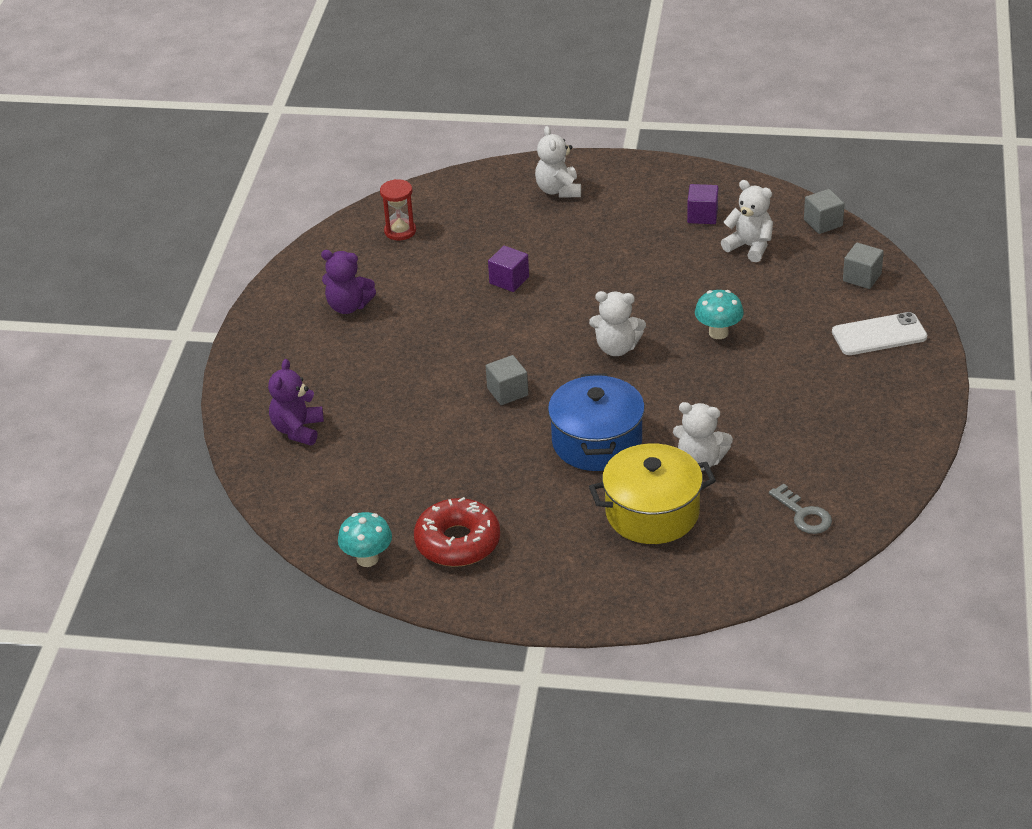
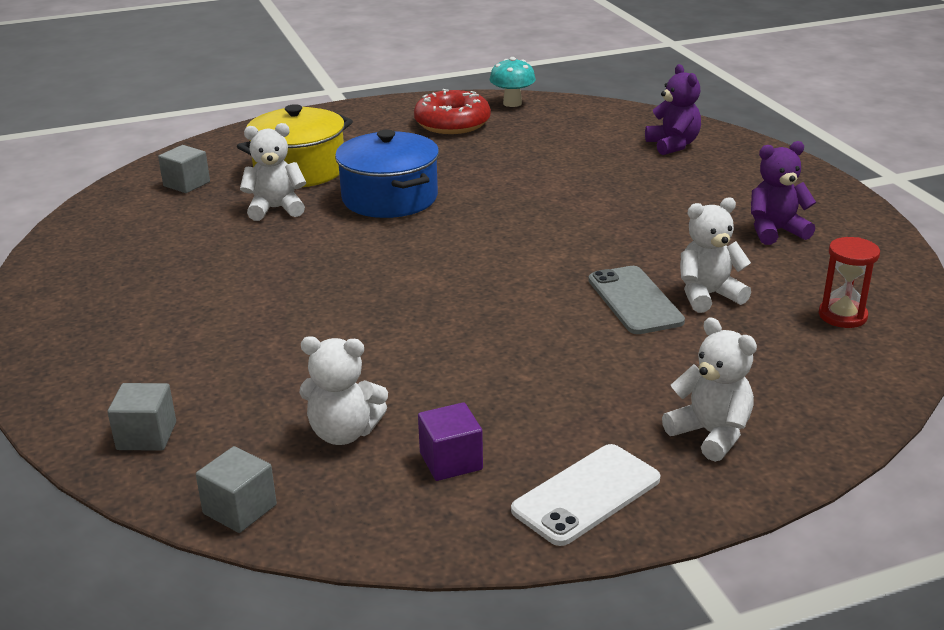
camera: 150 degrees right, 10 degrees down
(507, 392) = (516, 210): grey cube -> grey cube (186, 184)
(509, 280) = (634, 300): purple cube -> grey phone
(616, 348) = (436, 270): white teddy bear -> white teddy bear (708, 295)
(718, 333) = (324, 314): turquoise mushroom -> none
(804, 514) = (153, 199): grey key -> none
(879, 335) = (104, 366): white phone -> white phone (586, 495)

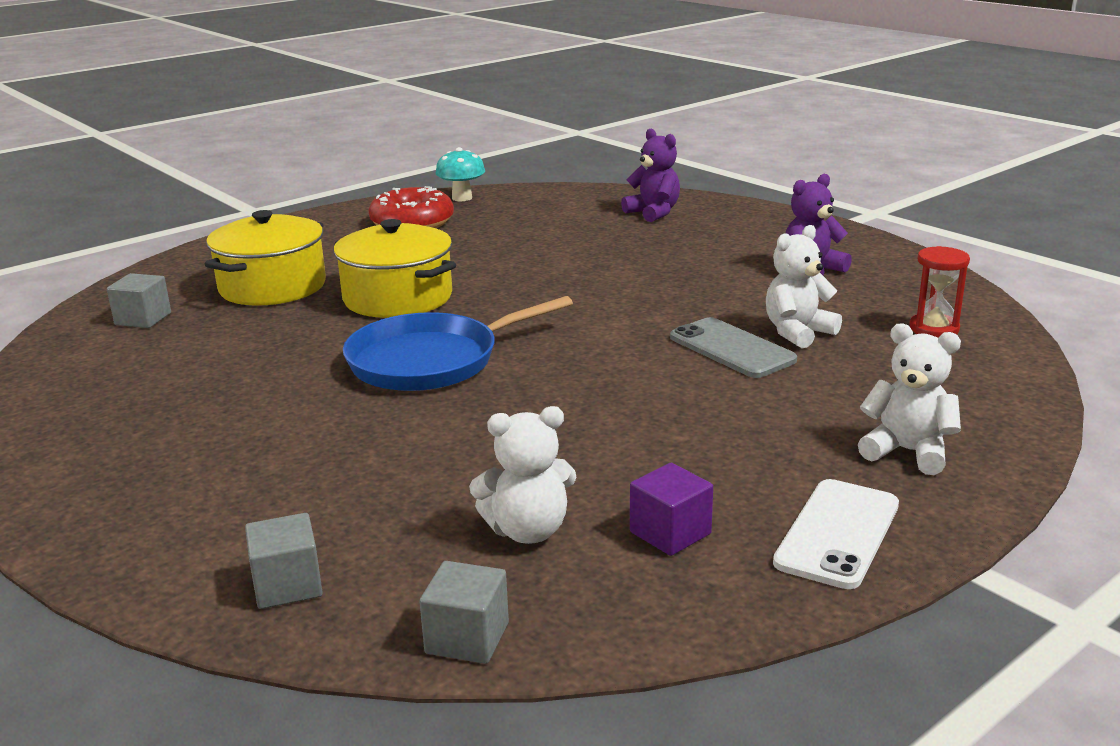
camera: 20 degrees left, 5 degrees down
(276, 209) = (272, 327): white teddy bear -> none
(375, 264) = (430, 361): none -> blue pan
(390, 198) = (398, 298): blue pot -> yellow pot

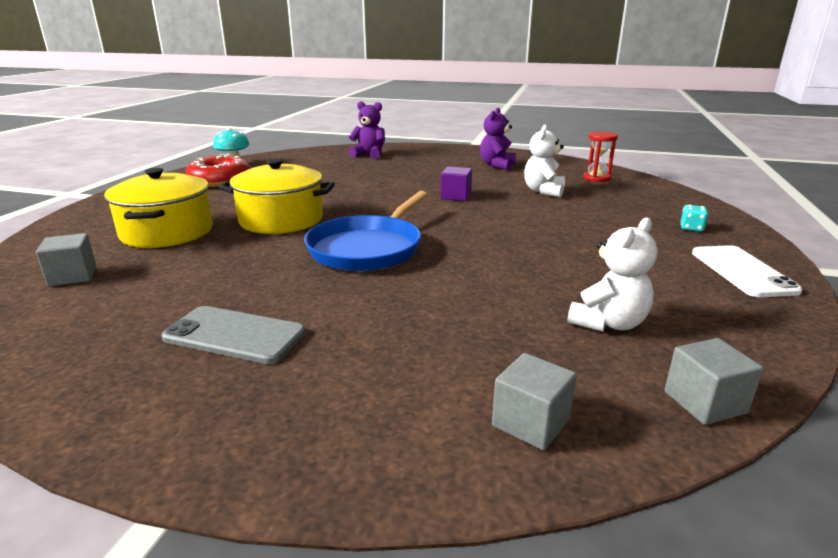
camera: 35 degrees left, 0 degrees up
(670, 533) = (677, 297): purple cube -> purple cube (456, 196)
(731, 349) = (527, 204): grey phone -> grey phone (234, 335)
(907, 452) = (691, 228): white teddy bear -> turquoise dice

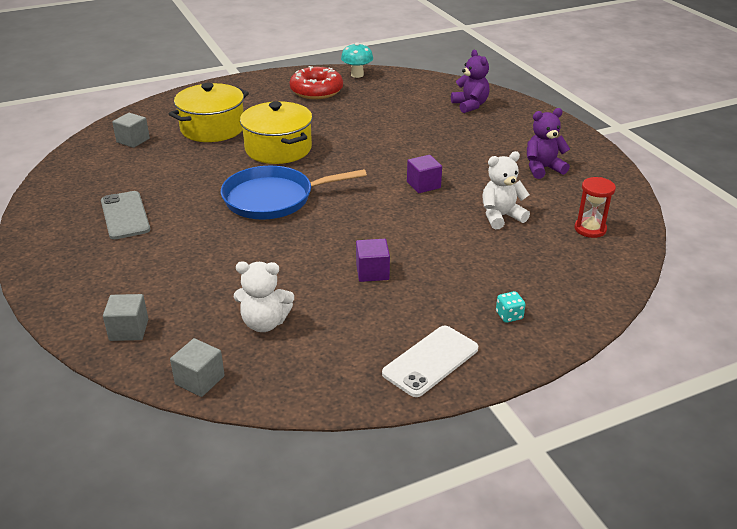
camera: 50 degrees right, 10 degrees up
(569, 250) = (372, 272): none -> purple cube

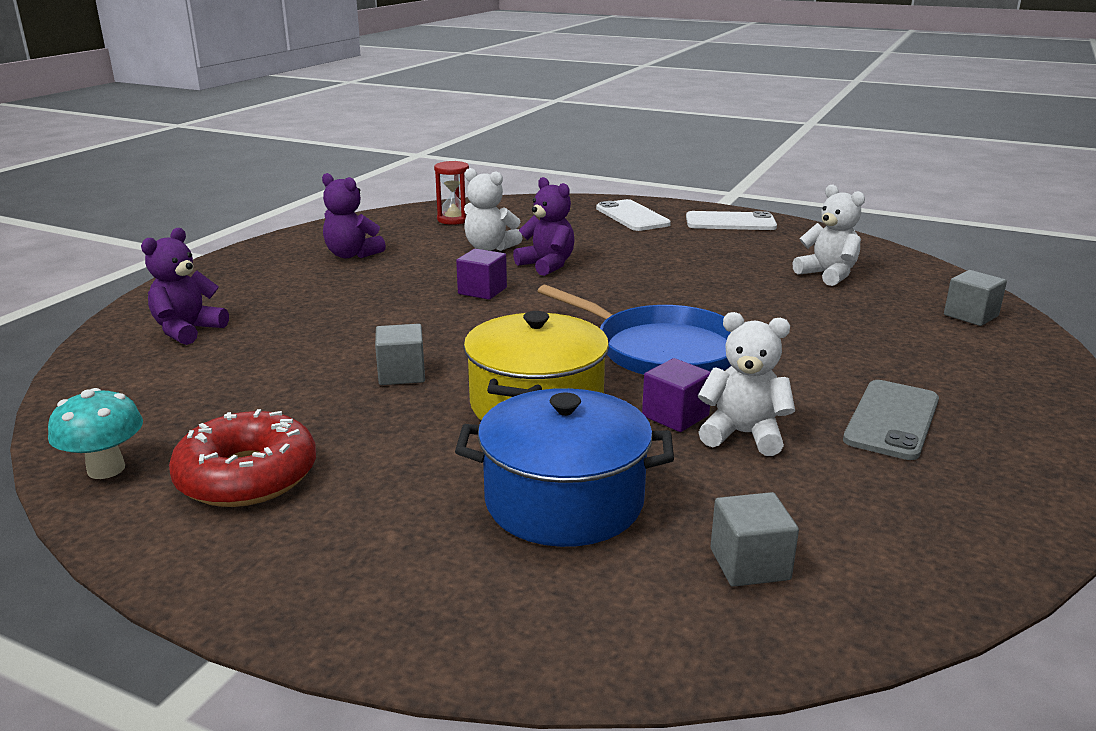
camera: 130 degrees left, 10 degrees down
(182, 177) = (743, 435): none -> white teddy bear
(200, 380) = (925, 270): grey cube -> grey cube (401, 374)
(212, 128) = (564, 501): yellow pot -> blue pot
(372, 272) = (679, 264): purple cube -> purple cube (675, 416)
(439, 222) = (547, 265): none -> purple teddy bear
(509, 315) = (632, 216): turquoise dice -> white phone

